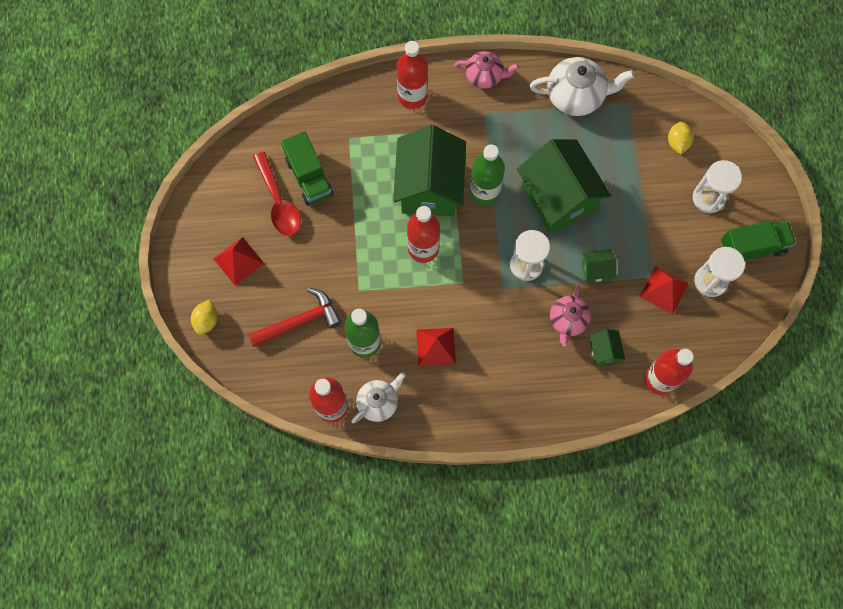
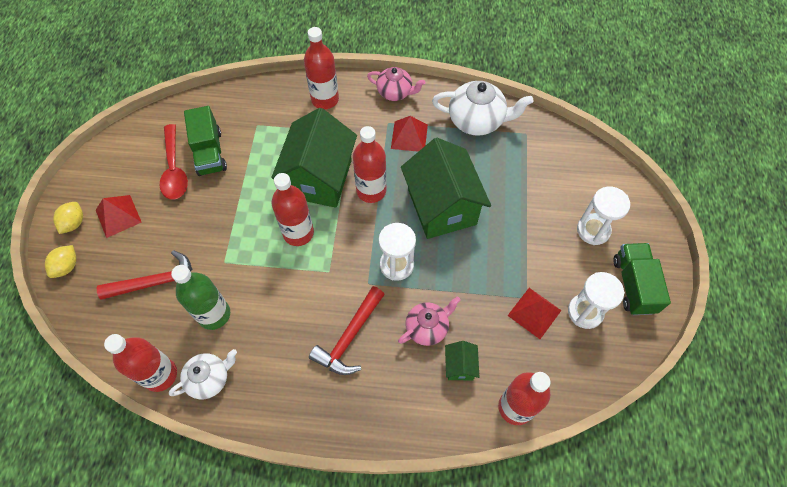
camera: 10 degrees right, 10 degrees down
(436, 346) = (285, 330): red pyramid -> red pyramid (409, 136)
(484, 192) = (371, 191): green bottle -> red bottle
(497, 342) = (349, 337): none -> red hammer
(567, 321) = (427, 327): pink teapot -> pink teapot turned 150 degrees counterclockwise
(596, 270) = (467, 281): green house -> none
(677, 142) = (568, 175): yellow lemon -> yellow lemon (74, 223)
(752, 247) = (633, 285): green truck -> green truck turned 90 degrees counterclockwise

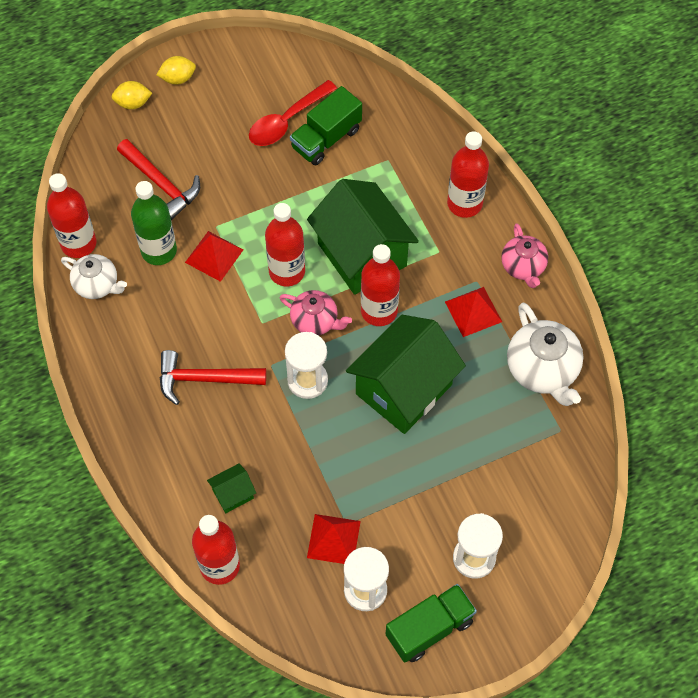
camera: 60 degrees right, 0 degrees up
(118, 216) = (207, 108): red pyramid -> red pyramid (214, 256)
(319, 178) = (362, 254): green house -> green house turned 75 degrees clockwise
(427, 327) = (256, 444): pink teapot -> pink teapot (315, 321)

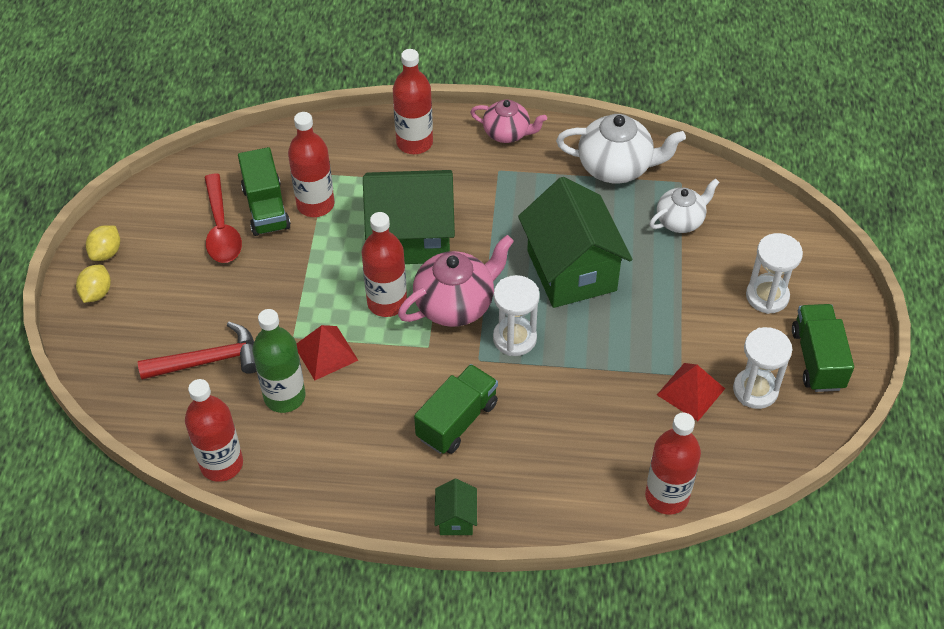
camera: 60 degrees left, 10 degrees down
(97, 285) = (283, 468): white teapot -> white teapot (680, 220)
(133, 103) = (92, 343): yellow lemon -> yellow lemon (106, 253)
(204, 379) = (457, 420): red hammer -> green truck
(233, 494) = (597, 451): green house -> green house (456, 518)
(315, 321) = (456, 304): pink teapot -> pink teapot, size x1.56
(379, 311) = (479, 252): red bottle -> red bottle (315, 204)
(473, 311) = (527, 186): red pyramid -> none

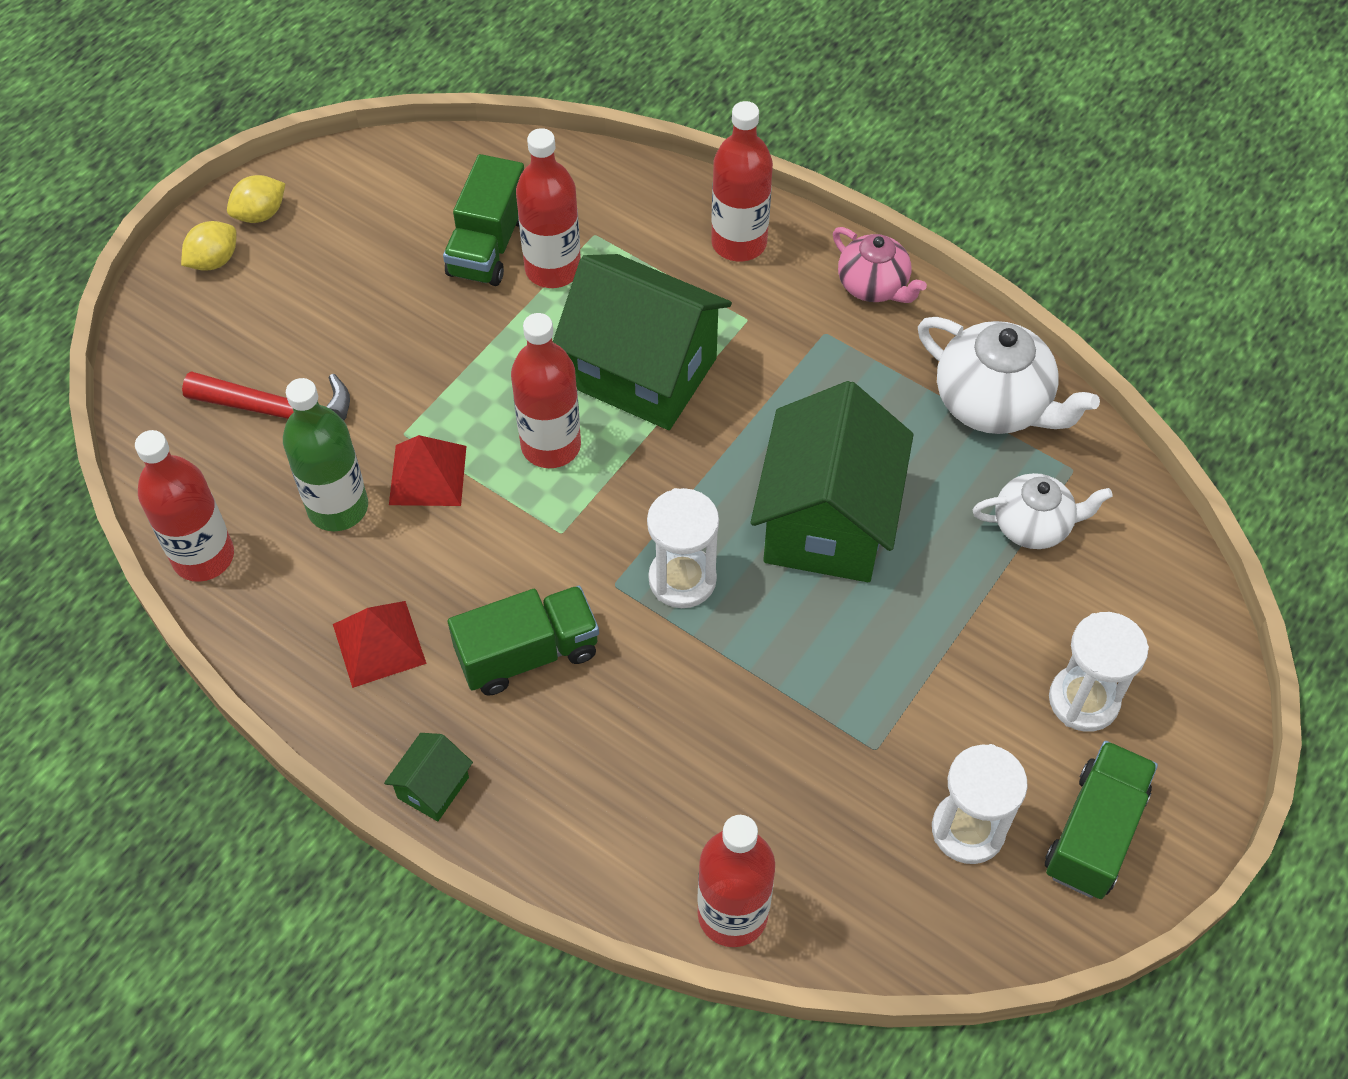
camera: 30 degrees right, 5 degrees up
(221, 229) = (415, 247): red spoon -> none
(456, 304) = (638, 492): pink teapot -> none
(690, 391) = (872, 782): red pyramid -> red pyramid (379, 643)

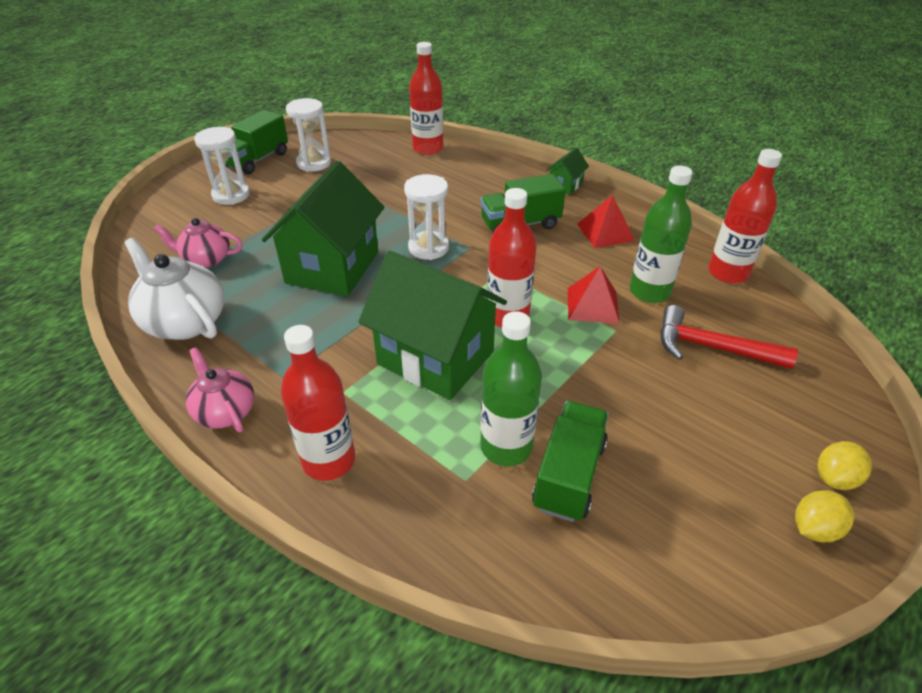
camera: 175 degrees left, 15 degrees down
(553, 269) = (506, 447): red bottle -> green bottle
(1033, 525) = (206, 259): white teapot -> pink teapot

